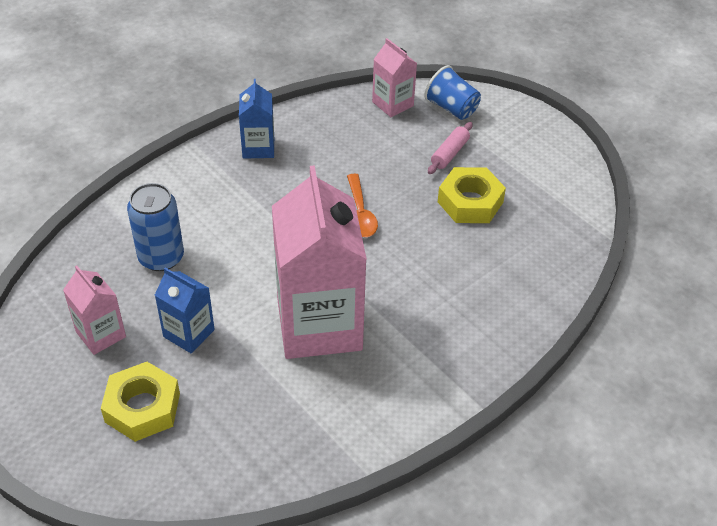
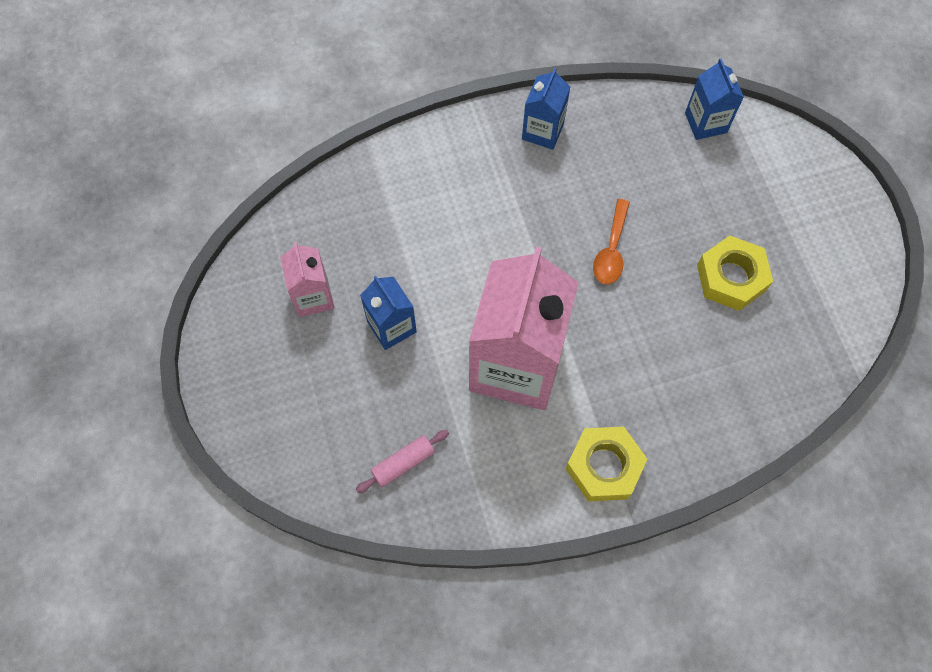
camera: 25 degrees right, 20 degrees up
(142, 407) = (321, 391): yellow nut -> yellow nut (604, 466)
(161, 257) = (398, 231): blue can -> none
(392, 104) = (705, 123): pink carton -> blue carton
(449, 153) = (737, 208): pink rolling pin -> pink rolling pin (403, 463)
(451, 108) = (767, 150): blue cup -> none

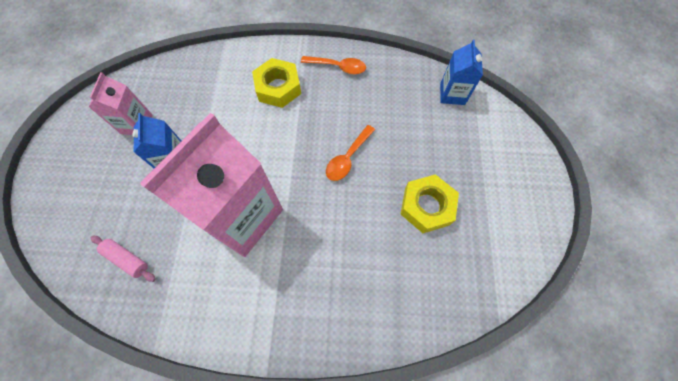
camera: 20 degrees right, 0 degrees up
(403, 463) = (127, 259): pink rolling pin -> pink rolling pin turned 45 degrees clockwise
(542, 131) = (338, 67): blue carton -> orange spoon
(604, 466) = (266, 318): yellow nut -> yellow nut (278, 87)

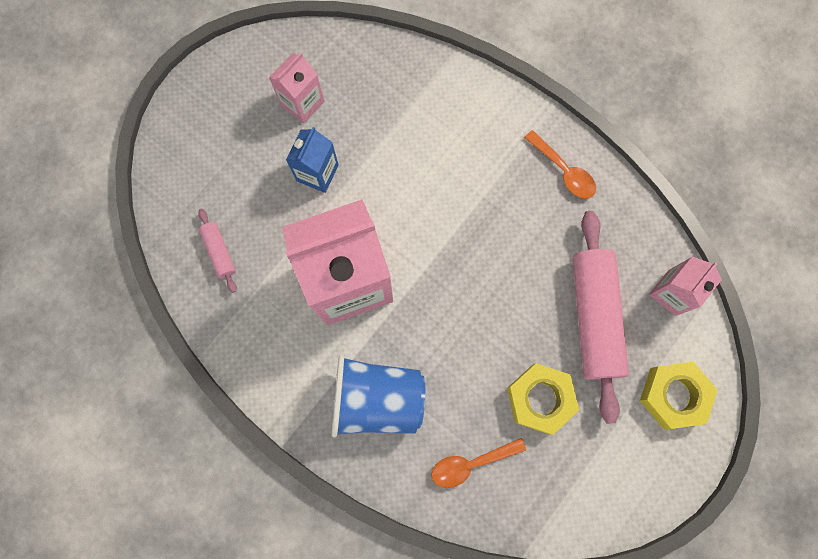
camera: 35 degrees right, 10 degrees up
(278, 87) = (477, 154): yellow nut -> yellow nut (673, 395)
(317, 285) = (377, 399): none -> blue cup
(347, 158) = (496, 290): orange spoon -> orange spoon (470, 463)
(420, 135) = (594, 317): none -> pink rolling pin
(452, 94) = (671, 293): blue carton -> pink carton

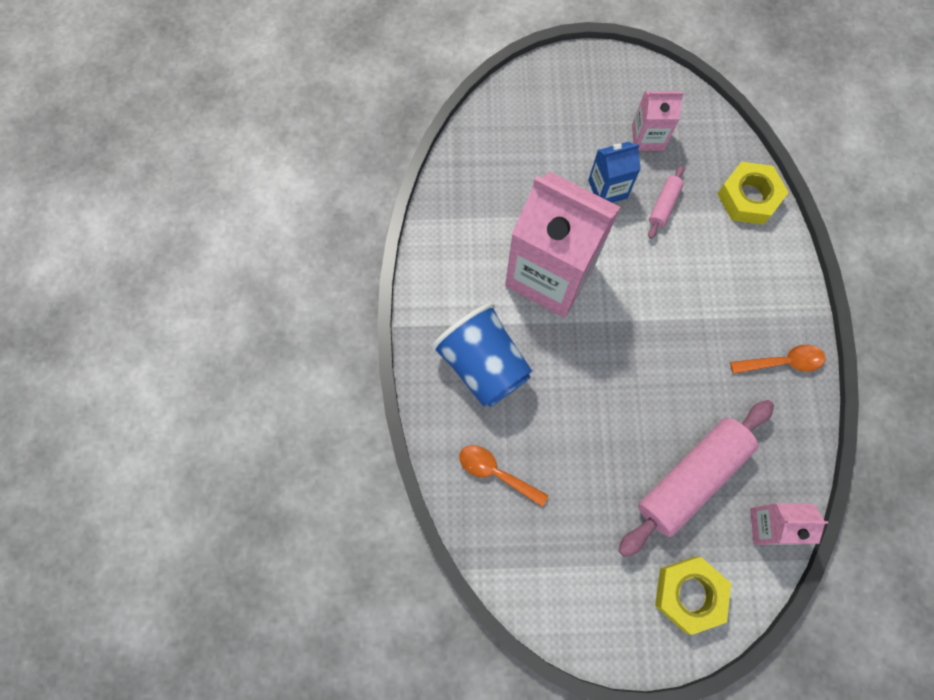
camera: 50 degrees right, 5 degrees down
(219, 252) = (490, 173): pink rolling pin -> pink rolling pin (664, 205)
(540, 399) = (590, 487): yellow nut -> yellow nut (748, 198)
(564, 171) = (782, 362): orange spoon -> orange spoon turned 105 degrees counterclockwise

